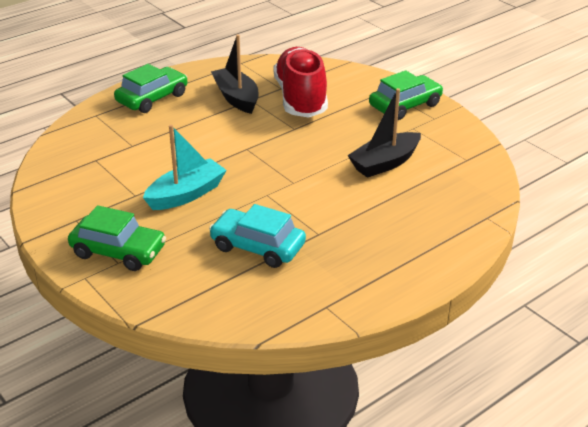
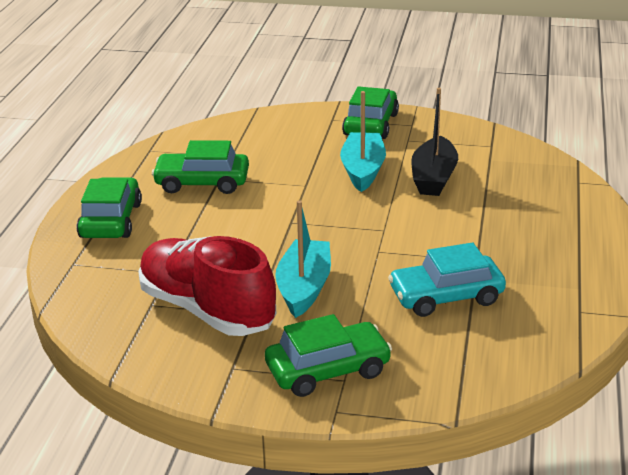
camera: 40 degrees left, 5 degrees down
(236, 98) = (202, 183): black boat -> green car
(301, 98) = (267, 157): red shoe -> red shoe (207, 310)
(346, 135) = (363, 170): none -> turquoise boat

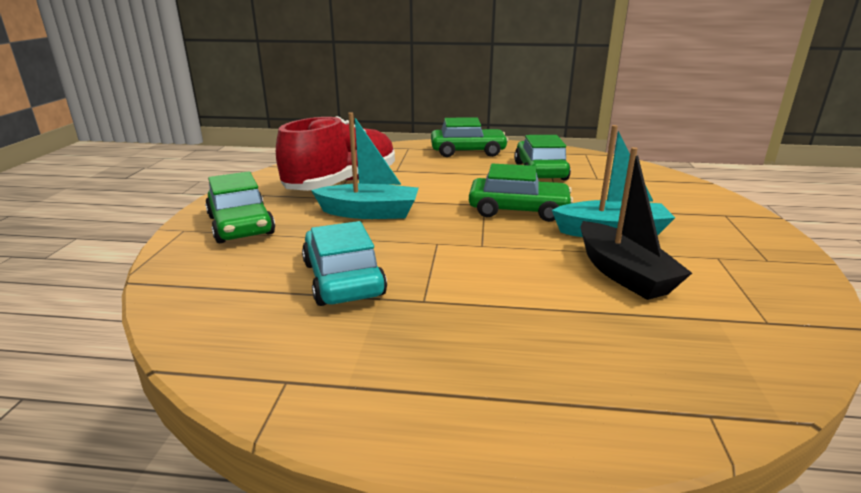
camera: 85 degrees right, 5 degrees down
(370, 124) = (736, 234): green car -> green car (518, 210)
(433, 178) = (623, 273): black boat -> black boat turned 120 degrees counterclockwise

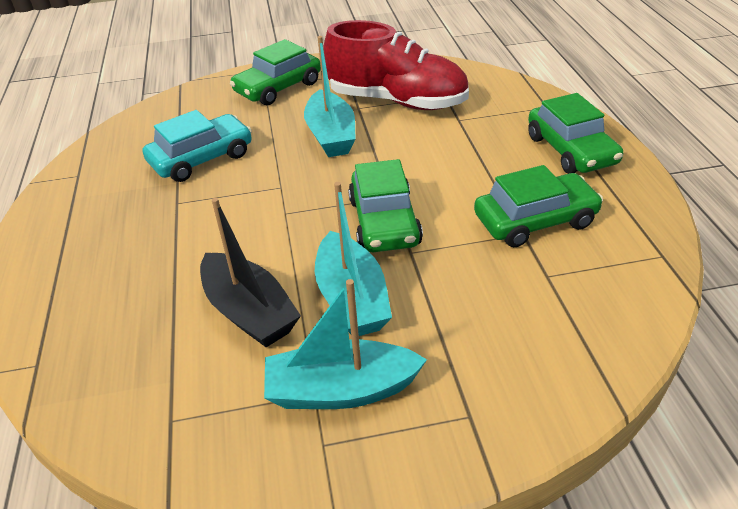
camera: 75 degrees right, 15 degrees up
(623, 273) = (249, 312): black boat -> black boat turned 90 degrees counterclockwise
(712, 247) = (341, 390): none -> turquoise boat

